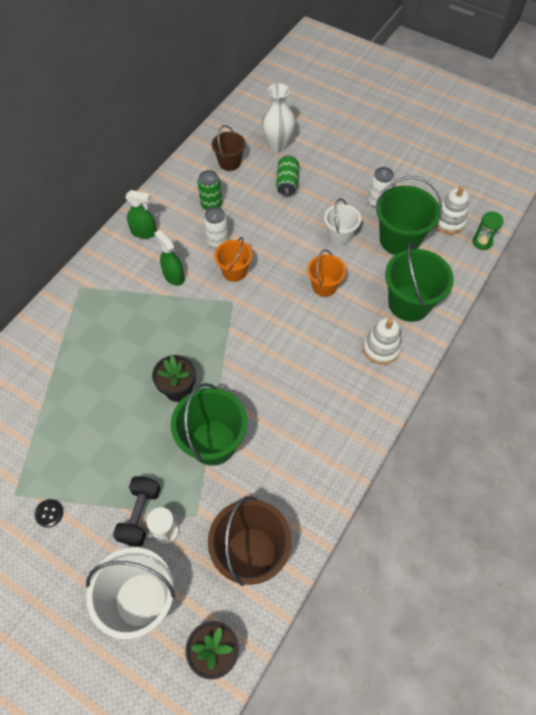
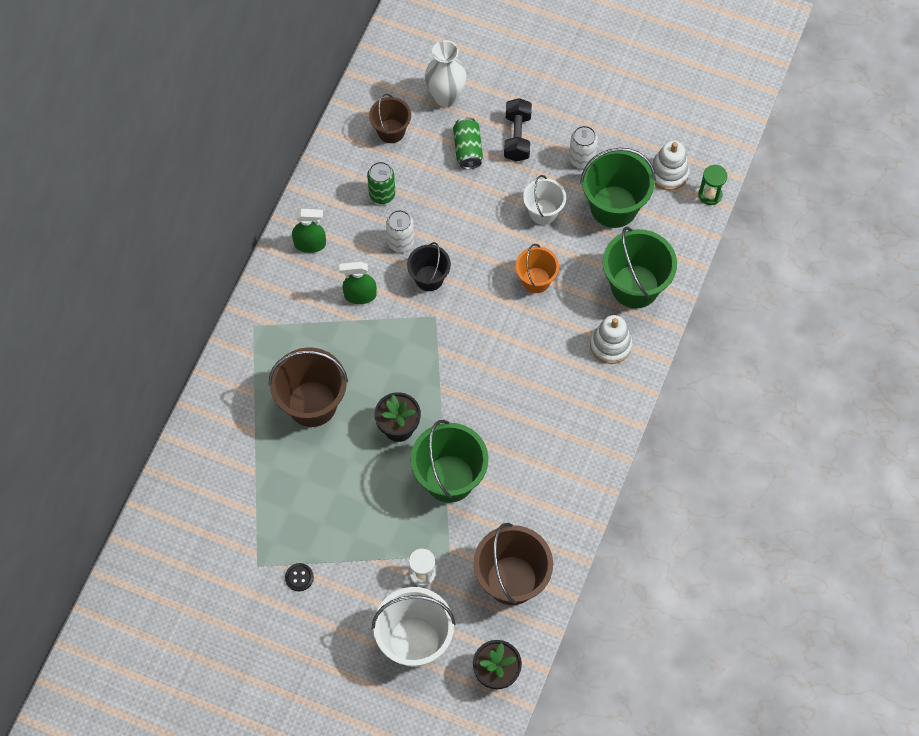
camera: 10 degrees left, 5 degrees up
(108, 357) = (312, 404): none -> brown bucket
(140, 515) = (392, 563): black dumbbell -> black dumbbell (517, 137)
(173, 276) = (360, 295): green spray bottle -> green spray bottle turned 45 degrees counterclockwise
(234, 271) = (429, 278): orange bucket -> black bucket

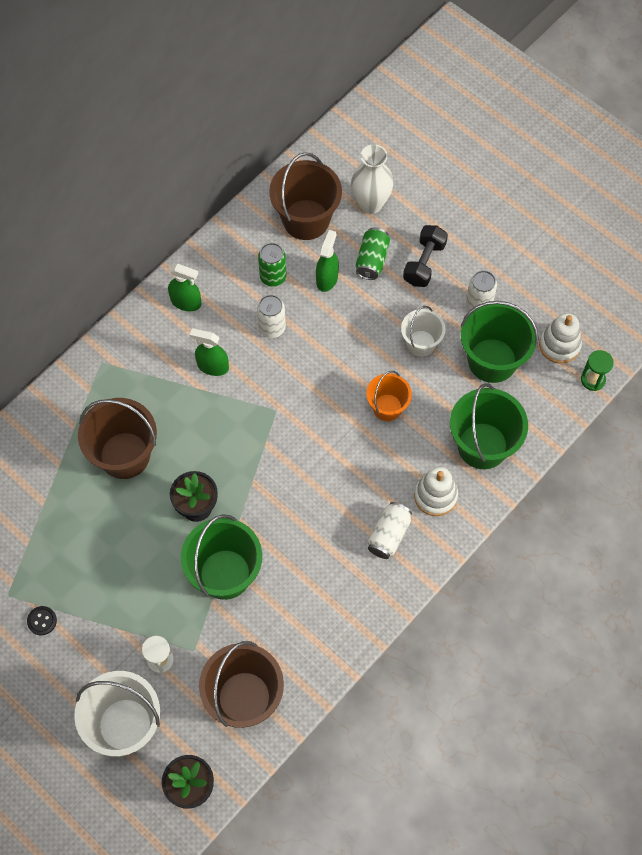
camera: 20 degrees right, 0 degrees up
(391, 131) = (306, 219): brown bucket -> brown bucket, size x1.68
(429, 278) = (285, 371): black bucket -> none
(433, 180) = (327, 278): none -> green spray bottle
(582, 394) = (388, 535): none -> white can

